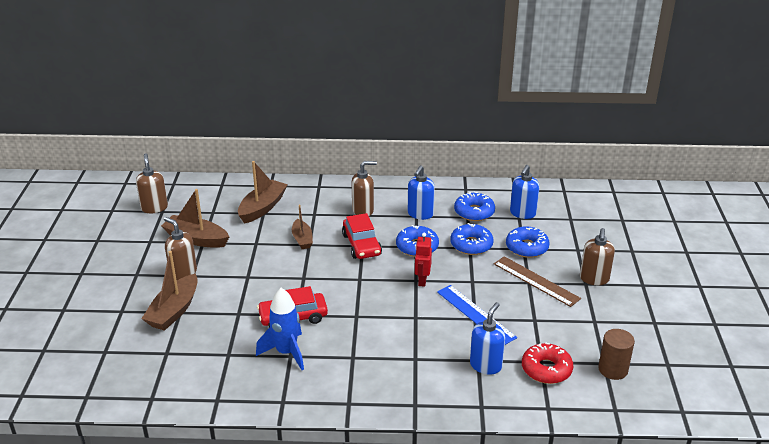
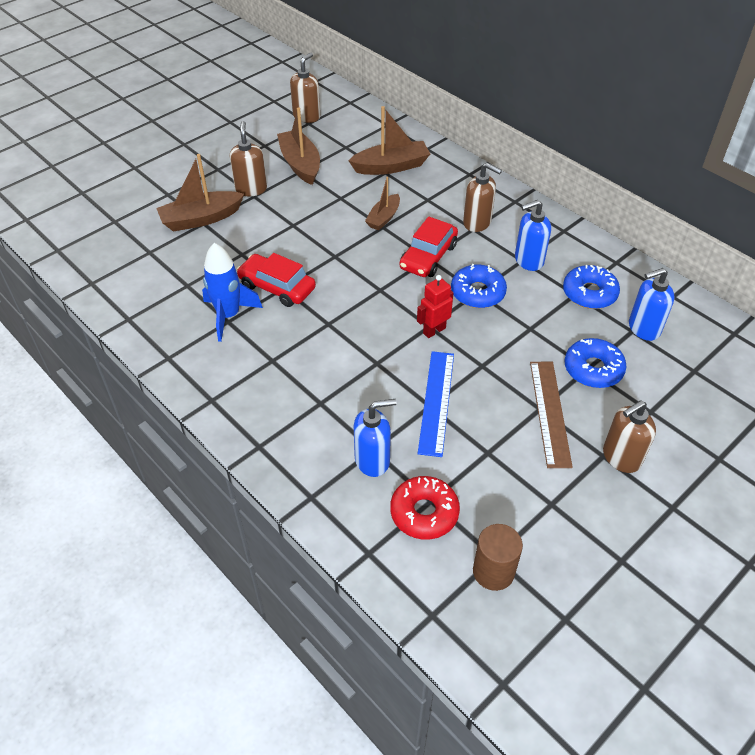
camera: 45 degrees right, 15 degrees up
(471, 245) = (536, 326): blue donut -> none

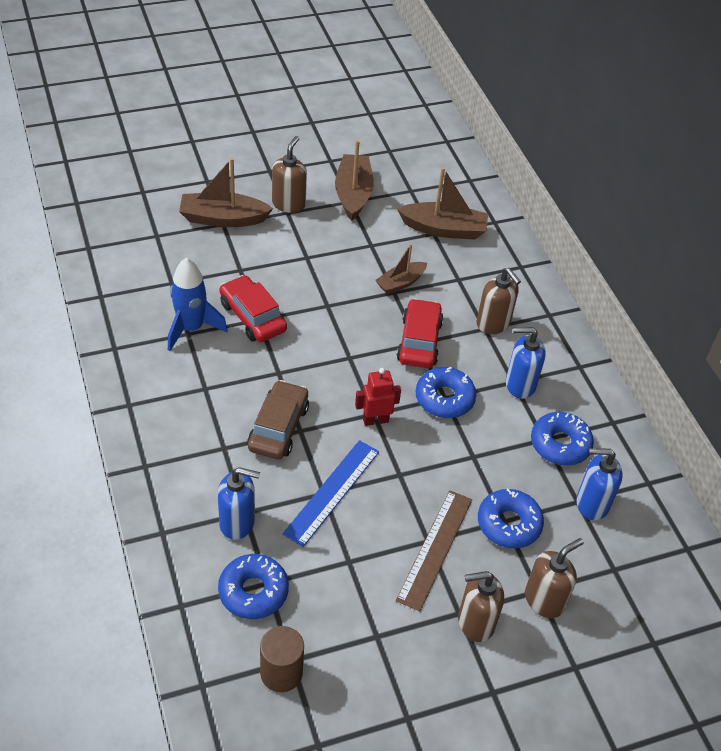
camera: 20 degrees right, 0 degrees up
(307, 116) = (392, 142): brown soap dispenser -> brown soap dispenser (544, 600)
(357, 368) = (278, 427): none -> brown car
(424, 513) = (253, 591): red donut -> blue donut
(428, 257) = (419, 341): red car -> red car turned 135 degrees clockwise

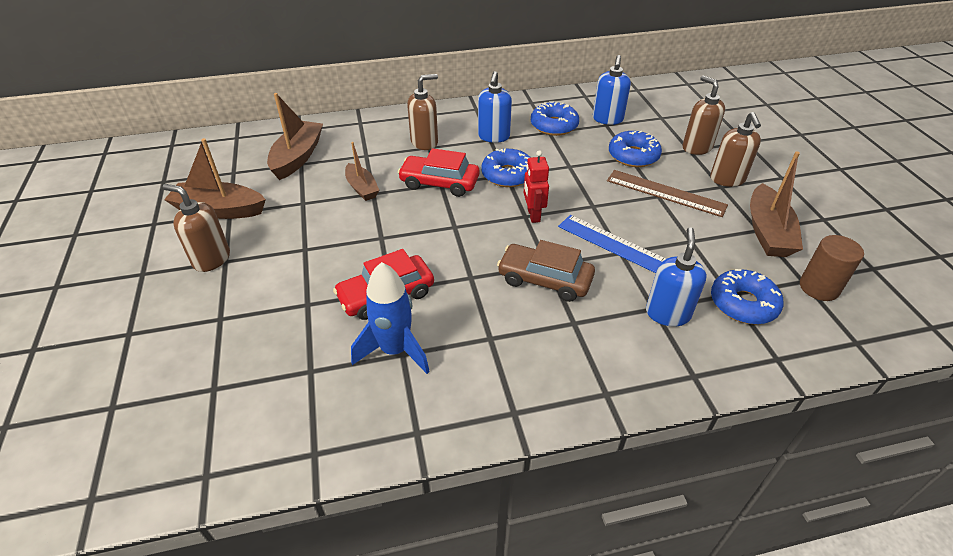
camera: 80 degrees left, 5 degrees down
(223, 218) = (210, 318): brown boat -> brown boat (767, 232)

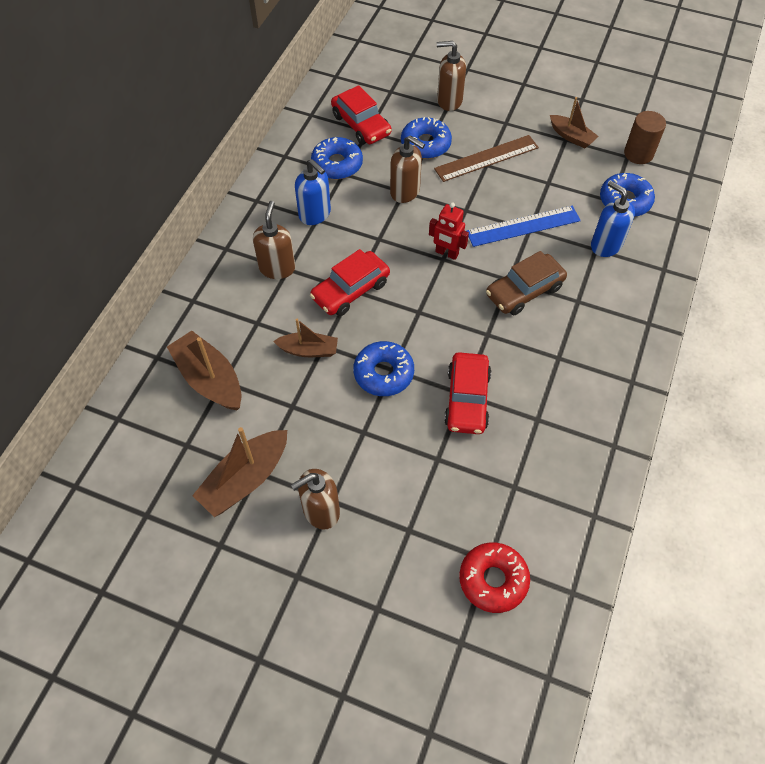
camera: 55 degrees left, 15 degrees up
(192, 401) = (493, 580): none -> red donut
(395, 350) = (530, 422): blue rocket -> none
(507, 175) = (380, 238): blue donut -> blue donut (383, 373)
(607, 119) = (361, 125): blue soap dispenser -> red car
(727, 179) = (501, 114): brown soap dispenser -> brown soap dispenser (405, 192)
(767, 232) = (571, 136): brown boat -> brown boat, size x0.63

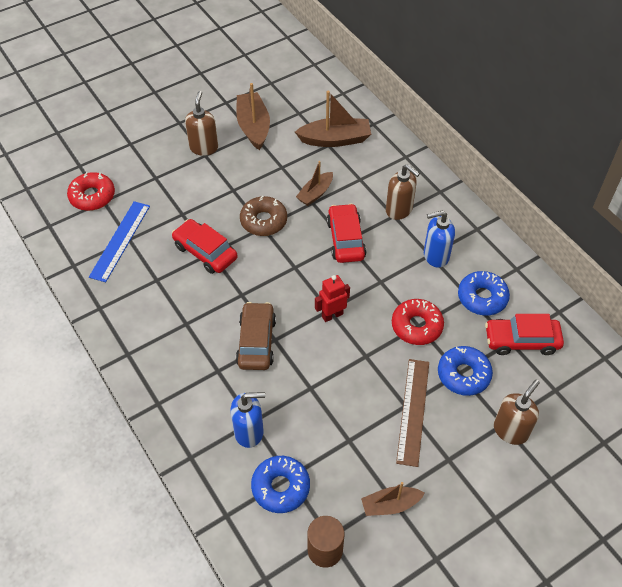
camera: 125 degrees right, 5 degrees down
(383, 373) = (263, 221): blue donut -> brown donut
(405, 192) = (416, 326): brown soap dispenser -> red donut
(523, 226) = (316, 385): blue ruler -> blue ruler (120, 240)

